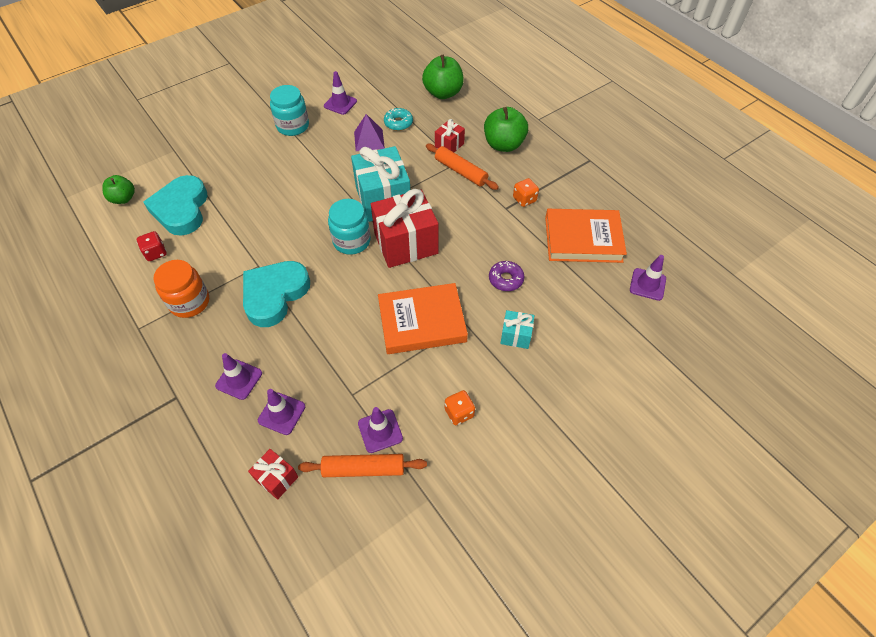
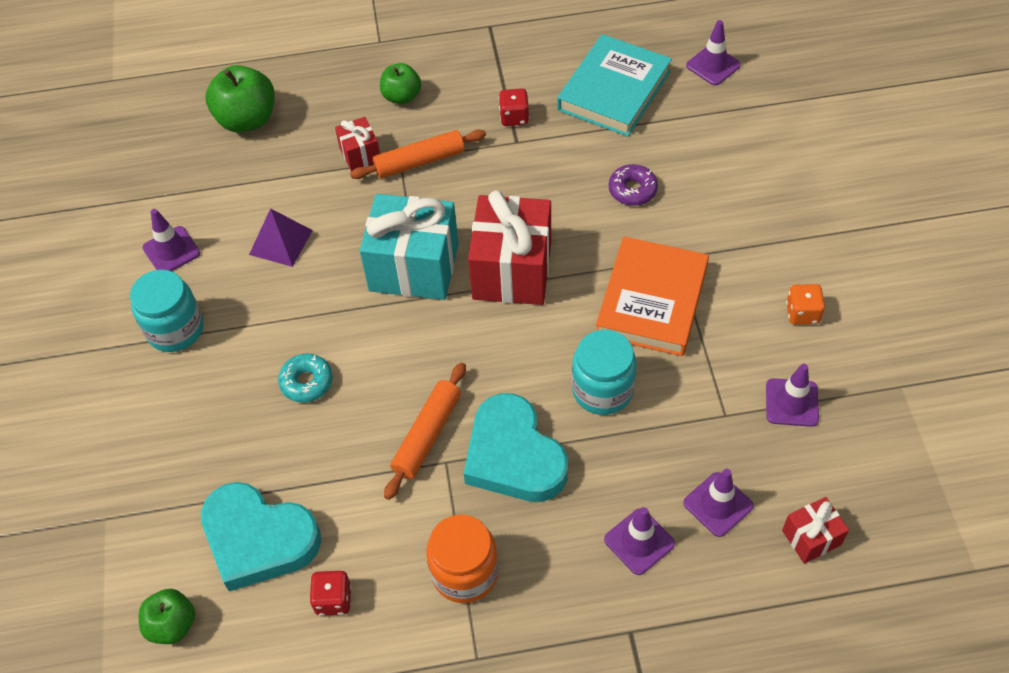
camera: 60 degrees left, 0 degrees up
(351, 241) = (469, 331): turquoise jar -> turquoise jar (602, 390)
(363, 468) = (836, 438): orange rolling pin -> orange rolling pin (427, 435)
(398, 123) = (271, 194): turquoise donut -> turquoise donut (306, 382)
(503, 145) = (402, 97): green apple -> green apple, size x0.62
(515, 336) = (721, 215): turquoise gift -> none
(524, 199) = (514, 117): orange dice -> red dice
(583, 239) = (614, 90): orange book -> turquoise book

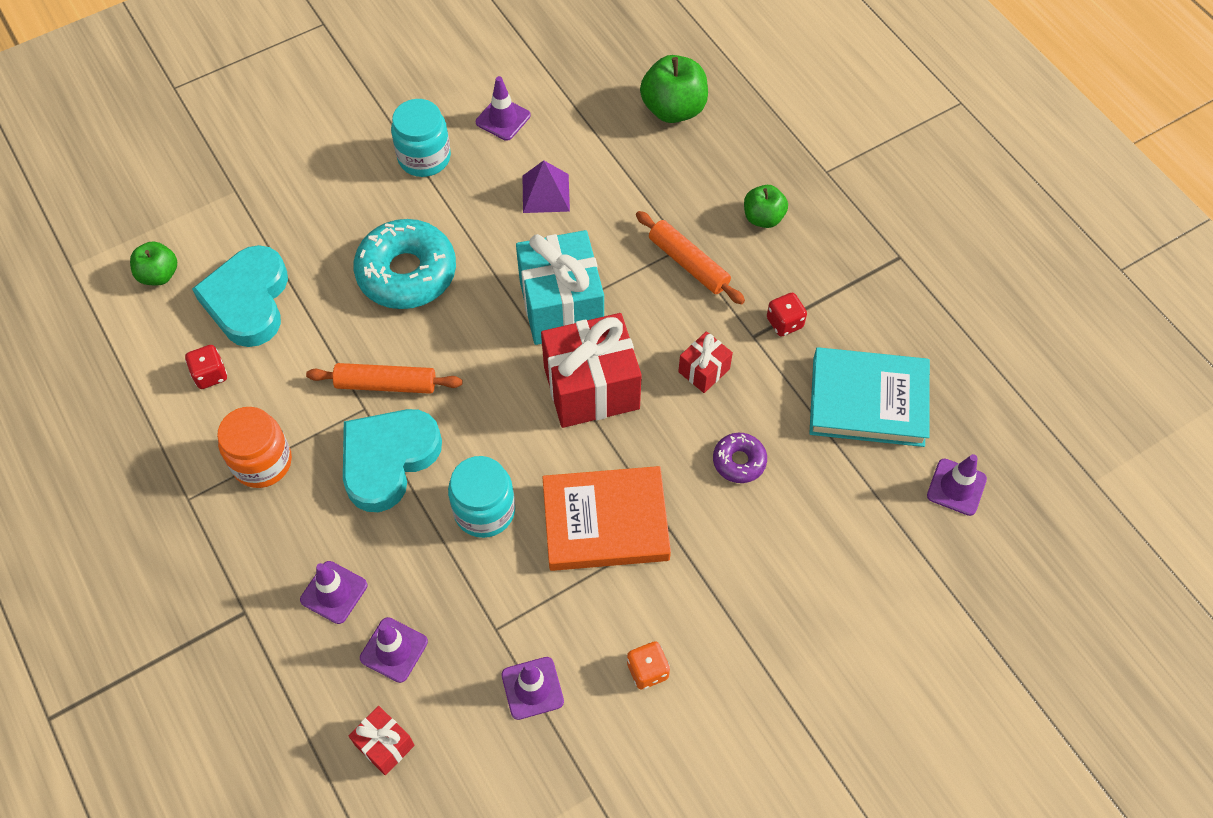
camera: 65 degrees right, 5 degrees up
(306, 382) = (407, 273): turquoise donut -> turquoise donut, size x2.02
(360, 154) = (674, 212): red gift -> red gift (704, 370)

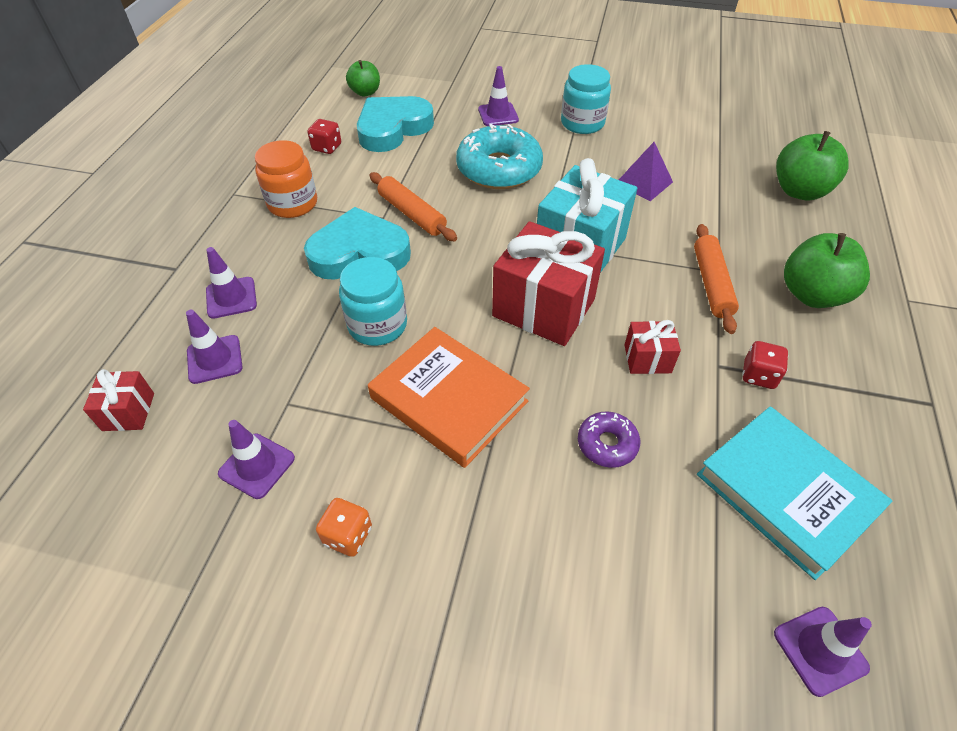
camera: 45 degrees right, 10 degrees down
(503, 119) = (659, 132): purple traffic cone -> purple traffic cone (498, 115)
(763, 218) = (812, 295): green apple -> green apple, size x1.61

